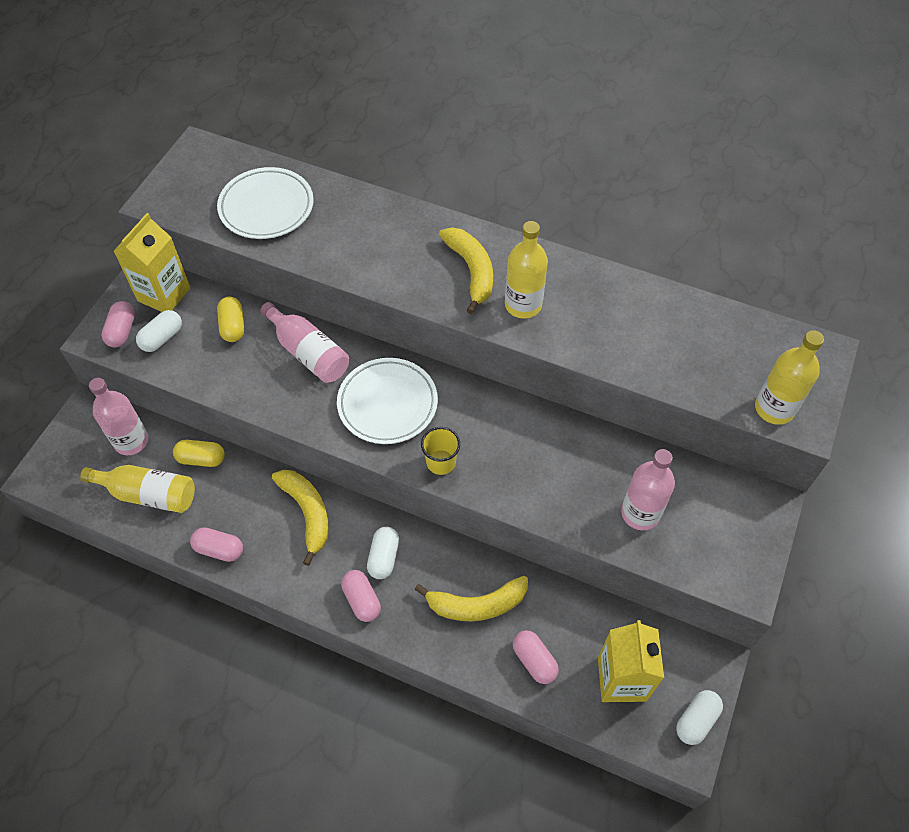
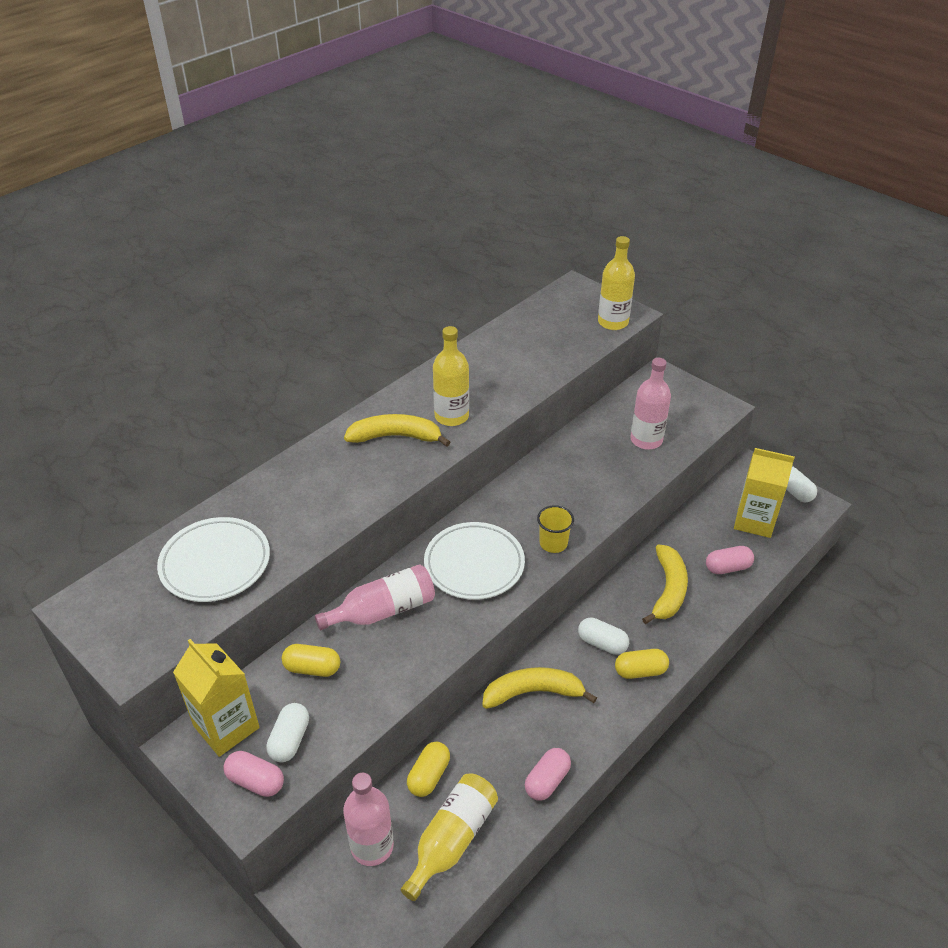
camera: 70 degrees left, 15 degrees down
(162, 338) = (290, 740): white capsule -> white capsule turned 45 degrees clockwise
(362, 600) = (640, 671): pink capsule -> yellow capsule

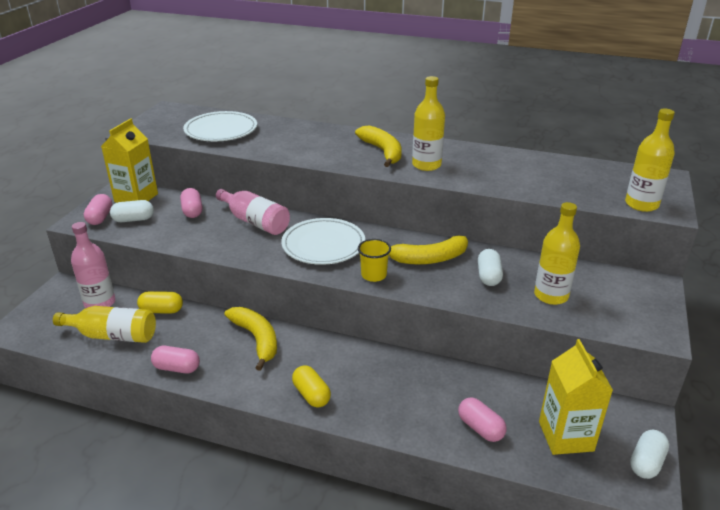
camera: 65 degrees right, 10 degrees down
(312, 668) = (192, 211): yellow capsule -> pink capsule
(602, 643) = (328, 364): white capsule -> white capsule (488, 276)
(646, 440) = (551, 295): pink bottle -> yellow bottle
(668, 590) = (418, 391): yellow banana -> yellow banana (428, 259)

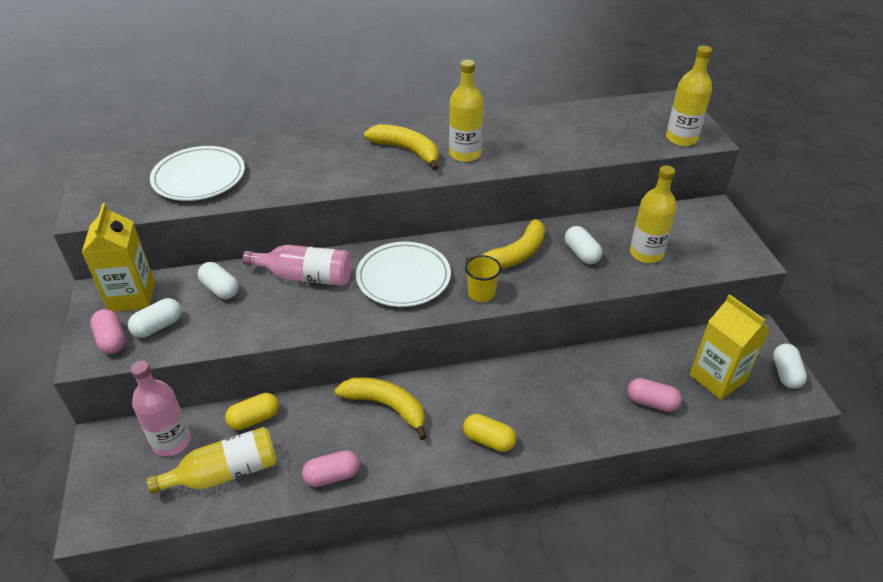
camera: 30 degrees left, 10 degrees up
(192, 211) = (220, 289): pink capsule -> white capsule

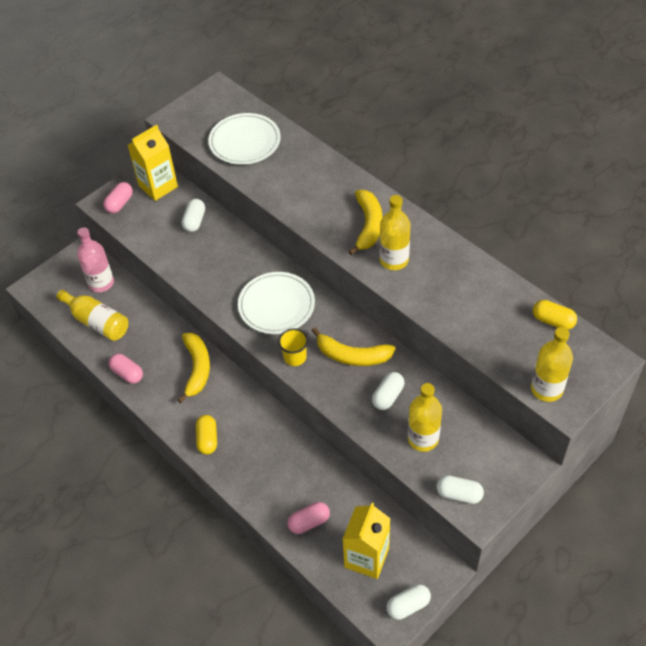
camera: 60 degrees right, 10 degrees up
(158, 326) = (144, 216): white capsule -> white capsule (459, 494)
(254, 419) = (142, 309): yellow capsule -> yellow capsule (553, 321)
(305, 276) = (238, 254): pink bottle -> none
(651, 402) = (309, 522): pink capsule -> pink capsule turned 75 degrees clockwise

